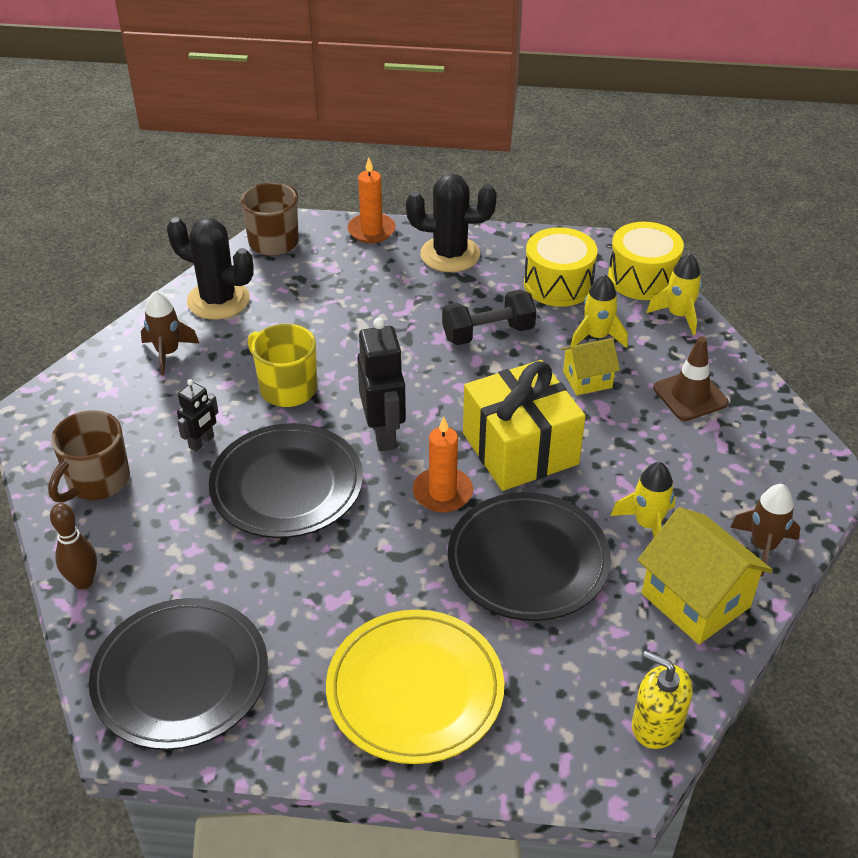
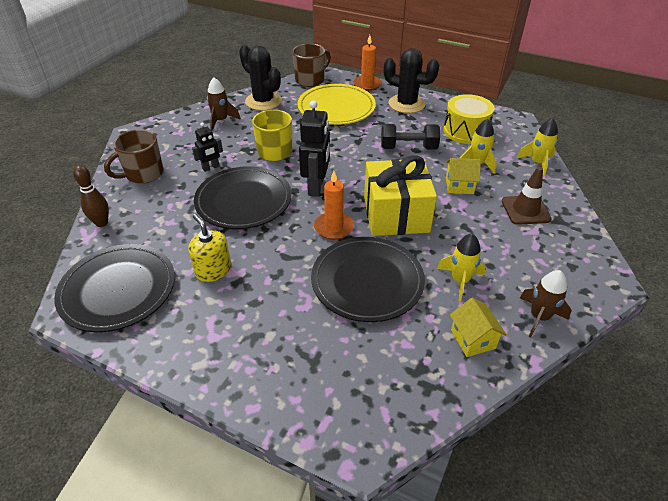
camera: 20 degrees right, 0 degrees up
(415, 690) = (251, 341): yellow plate -> yellow plate (336, 108)
(642, 278) = (522, 138): yellow drum -> none
(657, 725) = (404, 417): yellow soap dispenser -> yellow soap dispenser (213, 270)
(695, 600) = (473, 339): yellow house -> yellow house, size x0.58

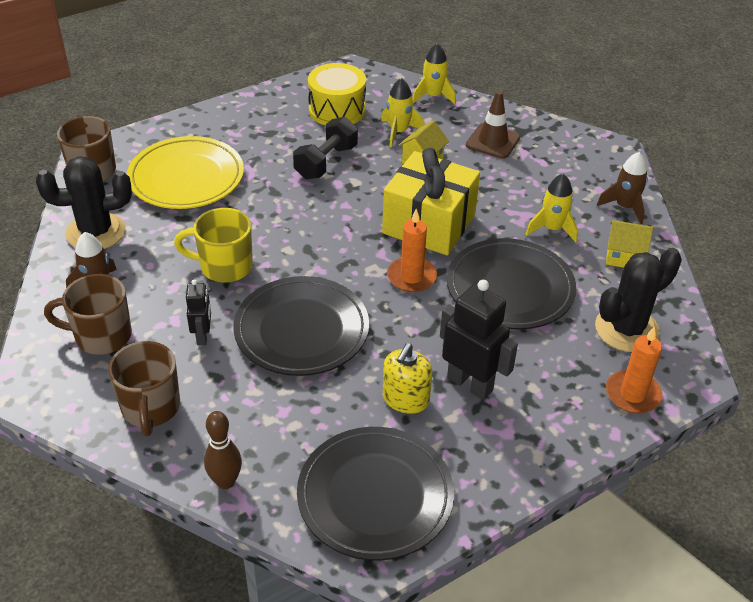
camera: 60 degrees left, 0 degrees up
(186, 136) = (101, 336): none -> brown mug
(213, 270) = (405, 399): yellow soap dispenser -> yellow soap dispenser turned 60 degrees counterclockwise
(316, 187) = (330, 261): black robot -> black robot (470, 384)
(367, 84) = (162, 130): orange candle -> orange candle (632, 394)
(406, 104) = (240, 122): black cactus -> black cactus (626, 329)

